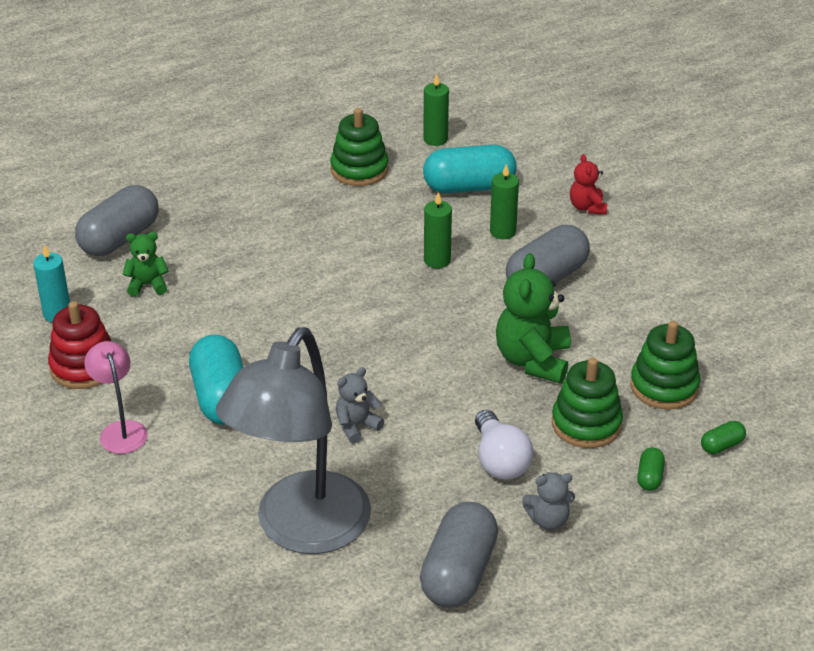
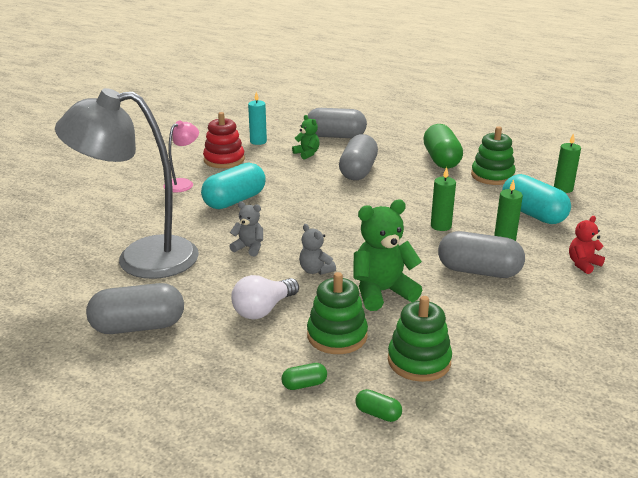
camera: 60 degrees right, 10 degrees down
(244, 263) = (358, 171): none -> grey capsule
(281, 186) = (441, 160): none -> green capsule
(548, 520) = (217, 349): grey teddy bear -> grey teddy bear (315, 270)

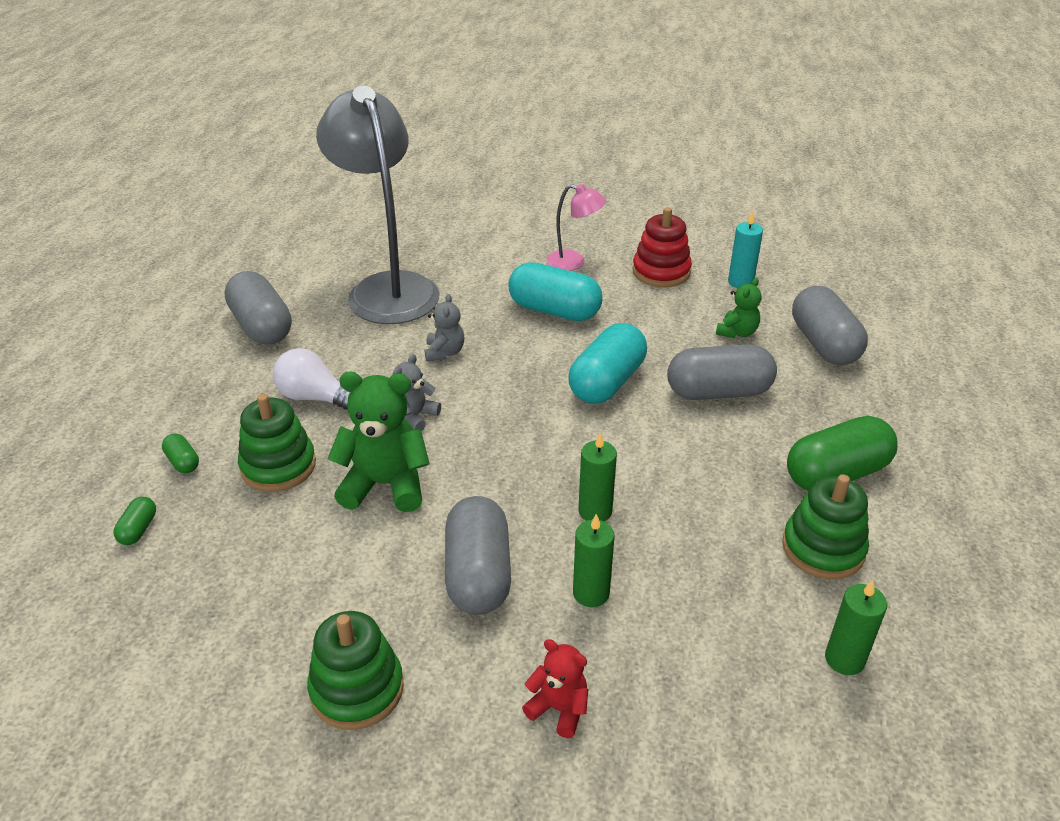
camera: 70 degrees right, 10 degrees up
(382, 292) = (385, 484): green teddy bear -> green teddy bear turned 45 degrees counterclockwise
(419, 361) = (241, 546): green stacking toy -> green stacking toy (357, 689)
(533, 214) = (706, 622): turquoise capsule -> turquoise capsule (607, 382)

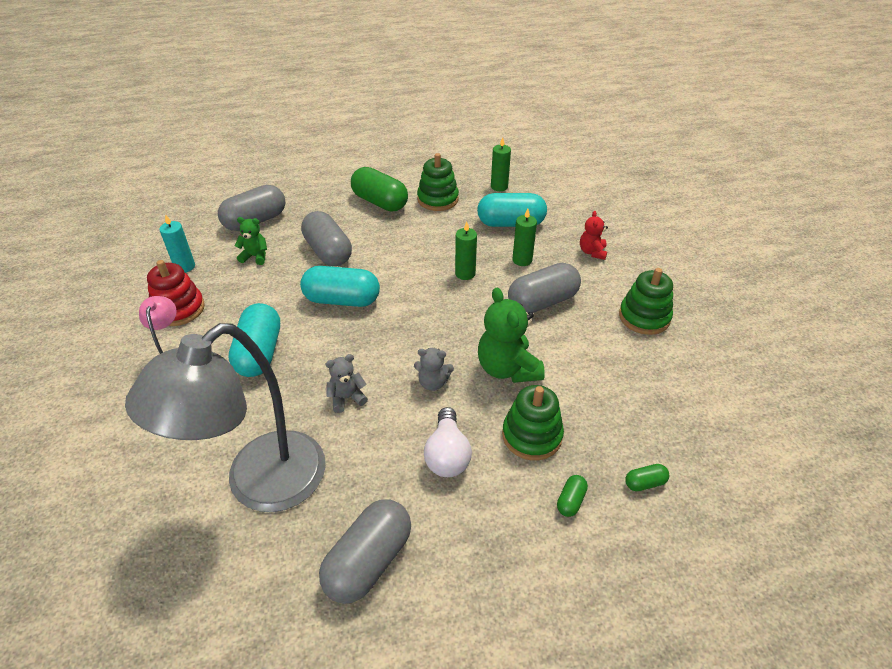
camera: 115 degrees left, 5 degrees up
(705, 623) = (510, 223): none -> turquoise capsule

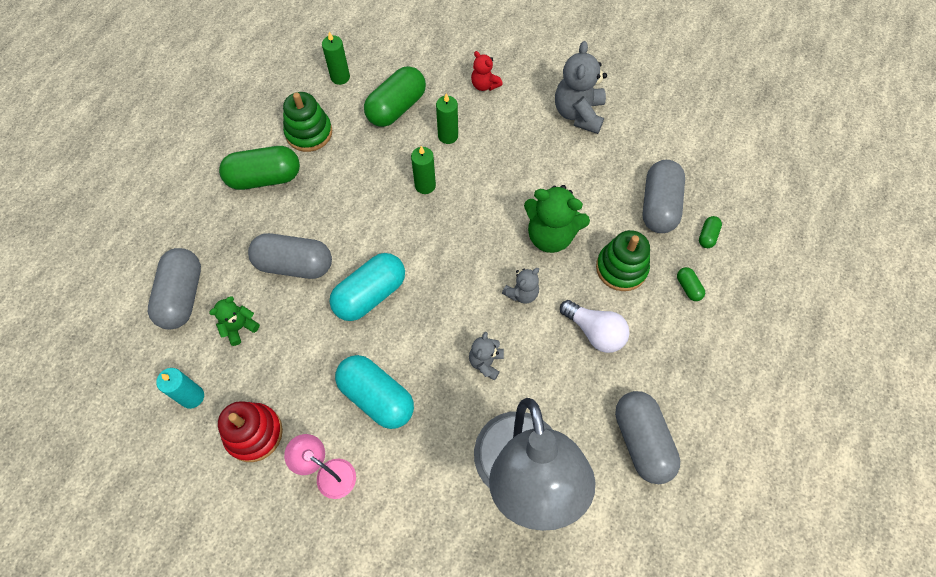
camera: 50 degrees left, 20 degrees up
(510, 223) = (396, 108): turquoise capsule -> green capsule
(542, 302) = (505, 160): grey capsule -> grey capsule (659, 206)
(644, 317) = (578, 114): green stacking toy -> grey teddy bear

